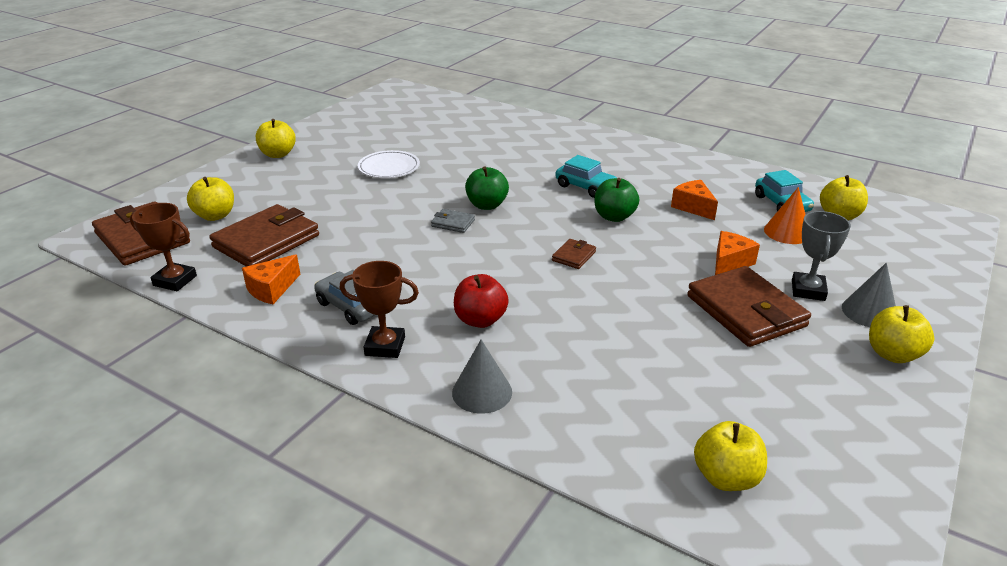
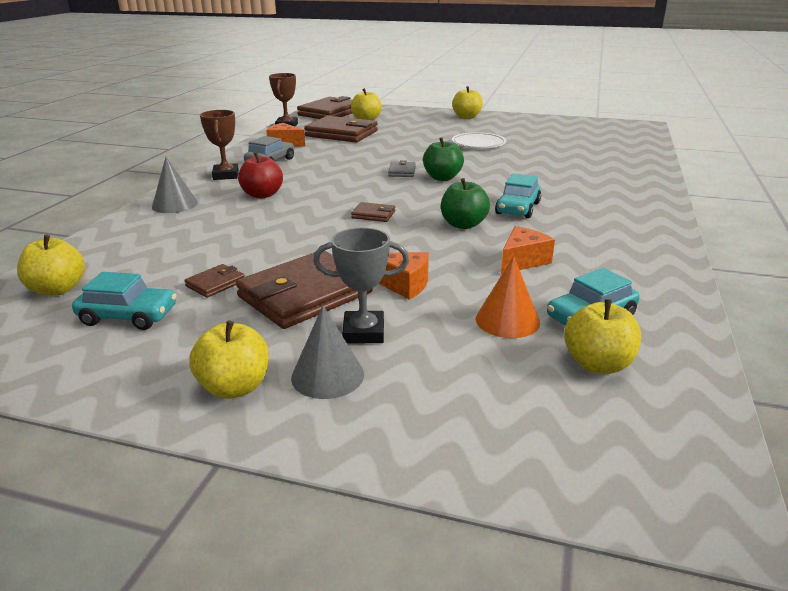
camera: 75 degrees right, 5 degrees down
(720, 360) = (215, 283): none -> brown wallet
(787, 416) = (128, 316): none -> turquoise car

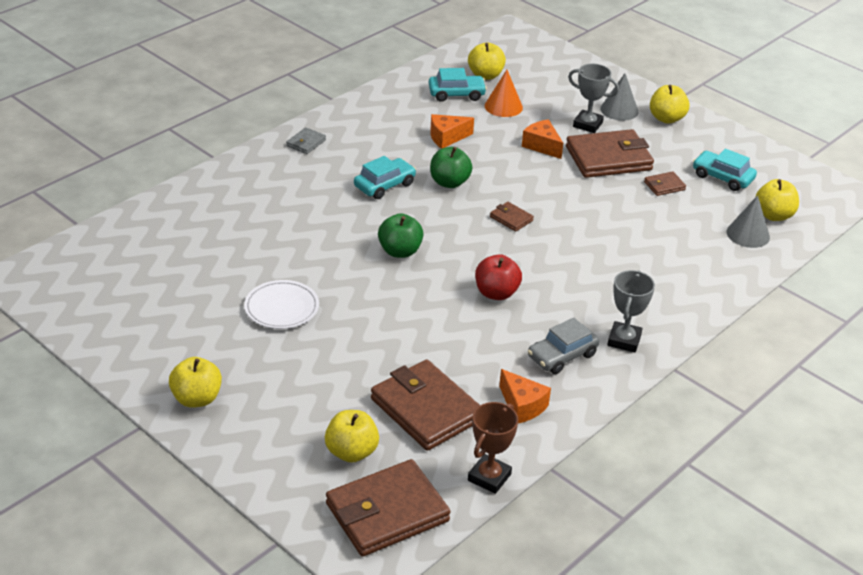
camera: 155 degrees left, 10 degrees up
(175, 204) = (686, 297): grey cone -> grey cone (748, 234)
(226, 175) = (624, 340): brown trophy -> grey trophy
(262, 195) = (596, 285): red apple -> red apple (496, 293)
(402, 171) = (429, 278): grey wallet -> grey wallet (306, 143)

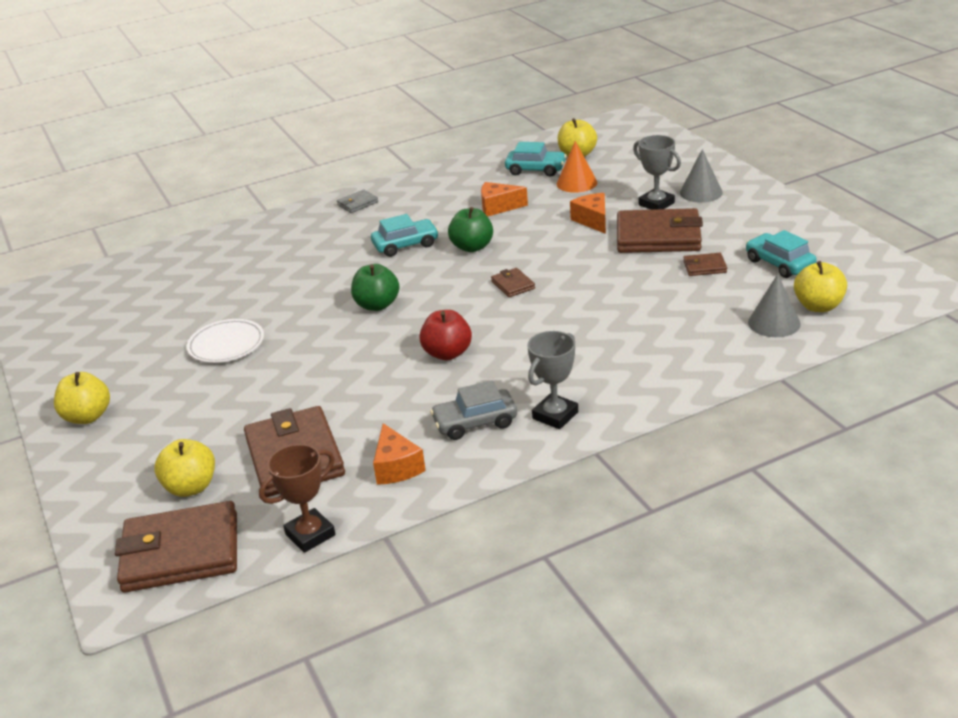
camera: 25 degrees right, 5 degrees down
(666, 118) = (750, 203): yellow apple -> none

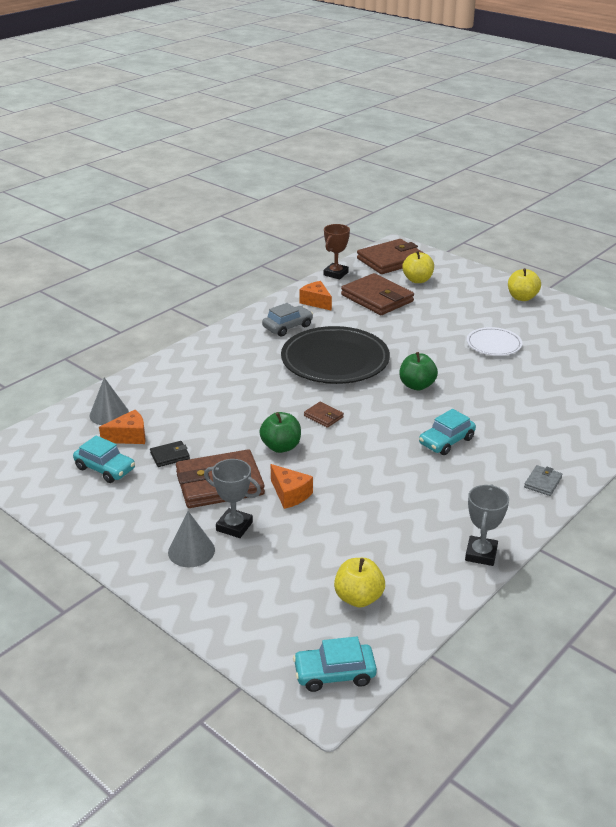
camera: 155 degrees right, 0 degrees up
(447, 353) = (335, 360): red apple -> black plate
(472, 247) = (384, 447): green apple -> green apple (281, 447)
(498, 207) = (395, 498): orange cheese -> orange cheese (129, 436)
(535, 170) = (392, 562): turquoise car -> turquoise car (334, 674)
(555, 415) = (241, 336): grey trophy -> grey trophy (481, 554)
(576, 183) = (333, 546): orange cone -> none
(704, 267) = (170, 456): brown wallet -> black wallet
(818, 306) = (74, 432): yellow apple -> none

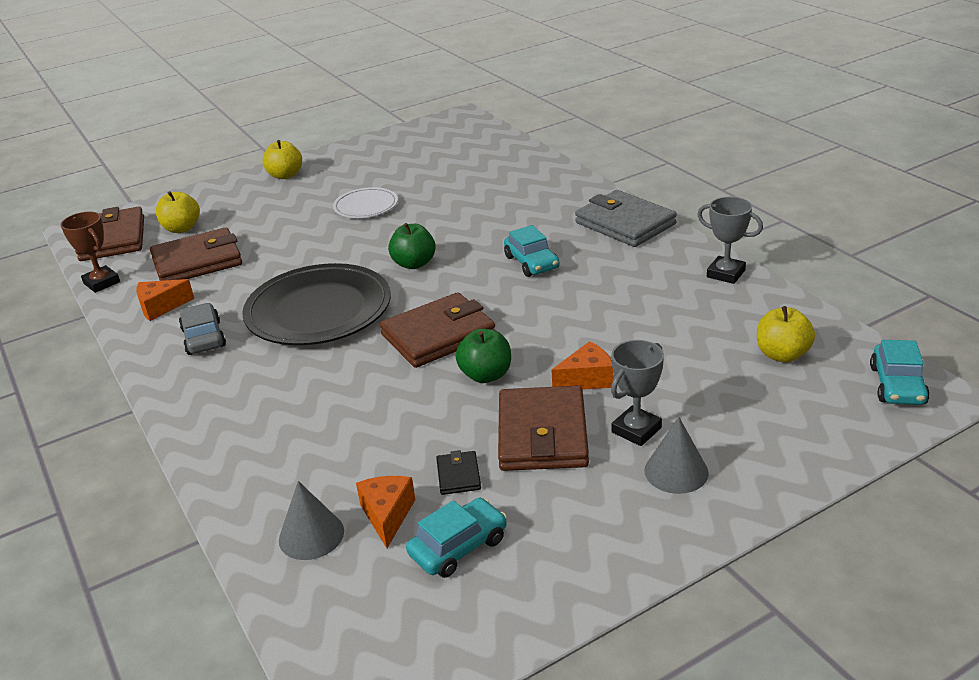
camera: 70 degrees left, 0 degrees up
(323, 416) = (438, 335): brown wallet -> brown wallet, size x2.23
(542, 482) = (625, 223): grey wallet -> grey wallet, size x2.23

